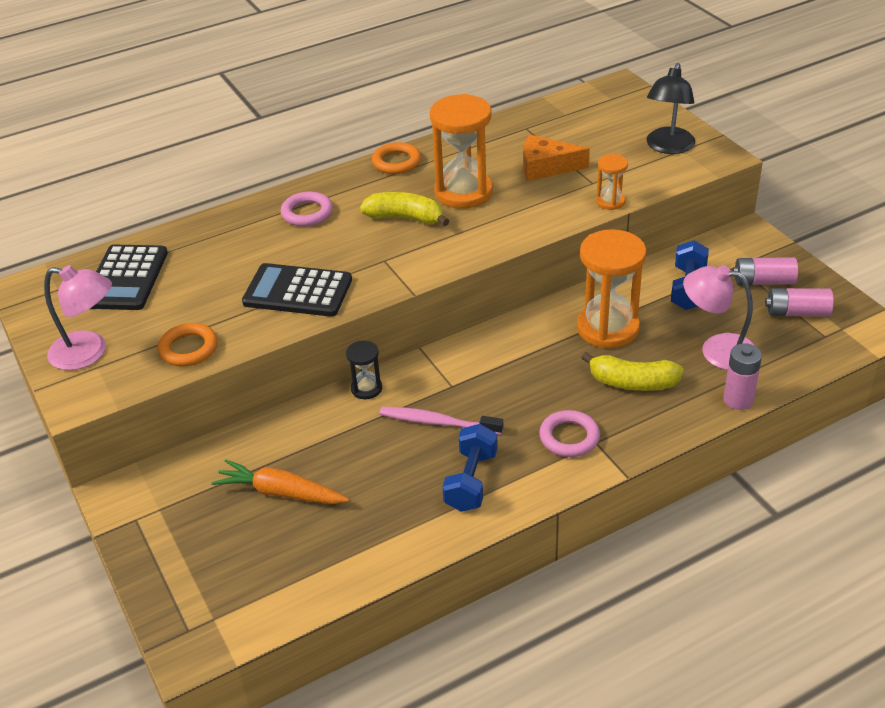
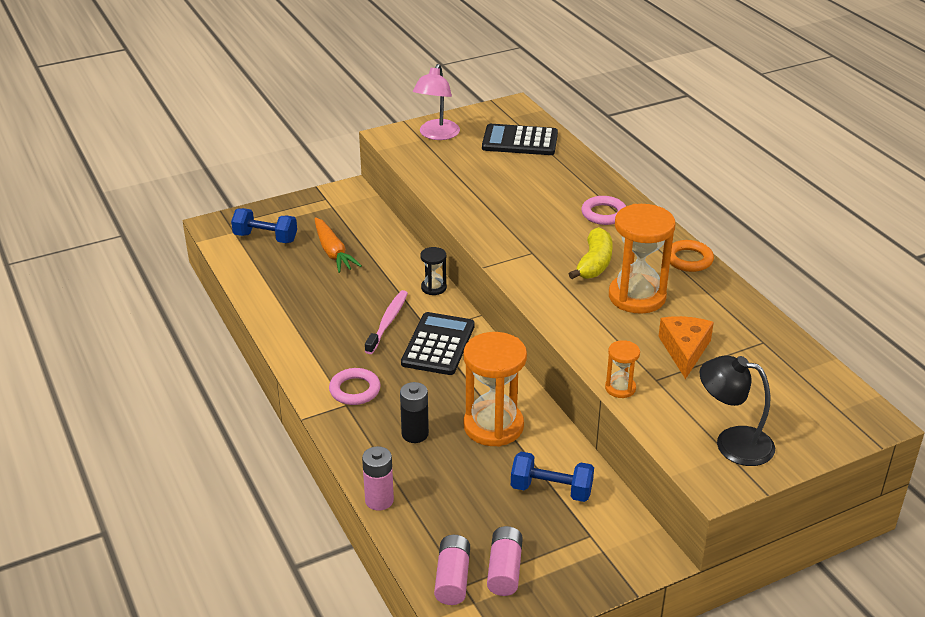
camera: 90 degrees right, 5 degrees down
(188, 349) = (433, 171): orange ring -> none
(281, 492) = (333, 252): orange carrot -> orange carrot turned 135 degrees clockwise
(297, 291) = (494, 212): black calculator -> black calculator (438, 344)
(471, 481) = (320, 336): blue dumbbell -> blue dumbbell (265, 238)
(633, 382) = (415, 434): yellow banana -> black battery
(717, 350) = (452, 497): pink lamp -> none
(763, 281) = (561, 552): pink battery -> pink battery (452, 578)

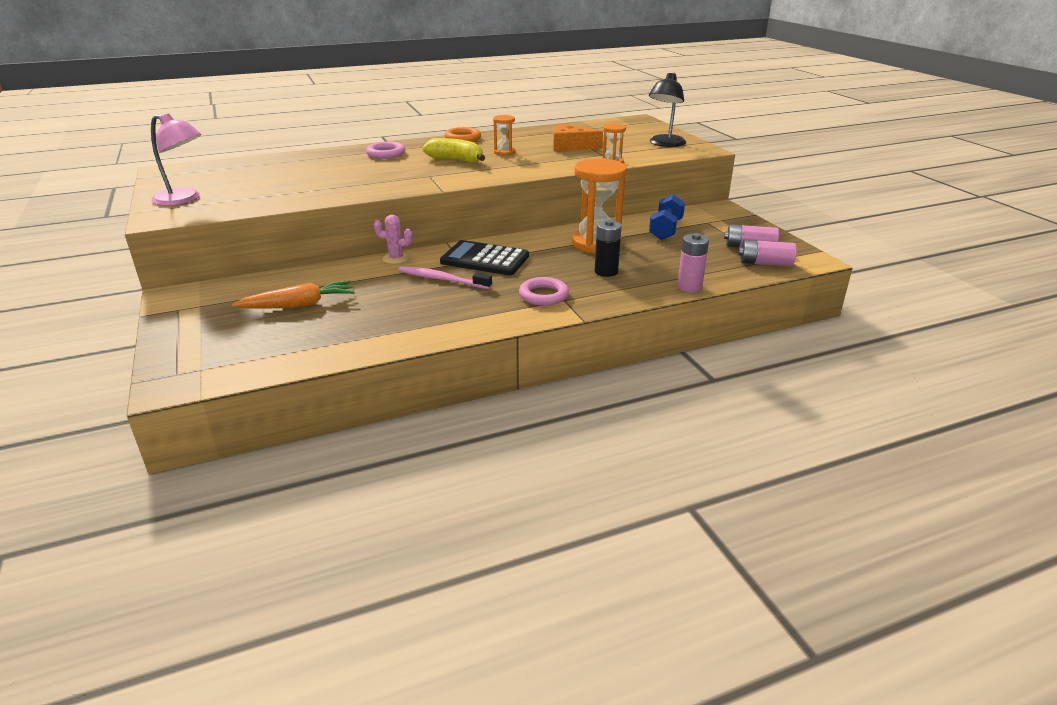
camera: 85 degrees left, 5 degrees down
(265, 238) = (235, 346): blue dumbbell -> none
(433, 288) = (396, 258): black hourglass -> pink cactus
(520, 141) = (237, 171): black calculator -> none
(637, 297) = (504, 152): orange hourglass -> orange hourglass, size x0.49

